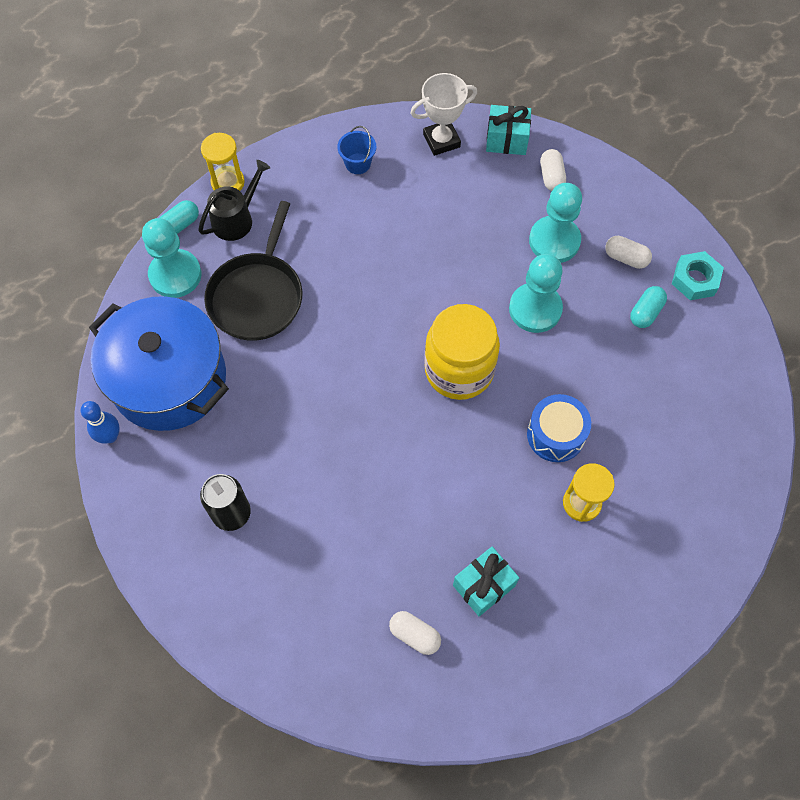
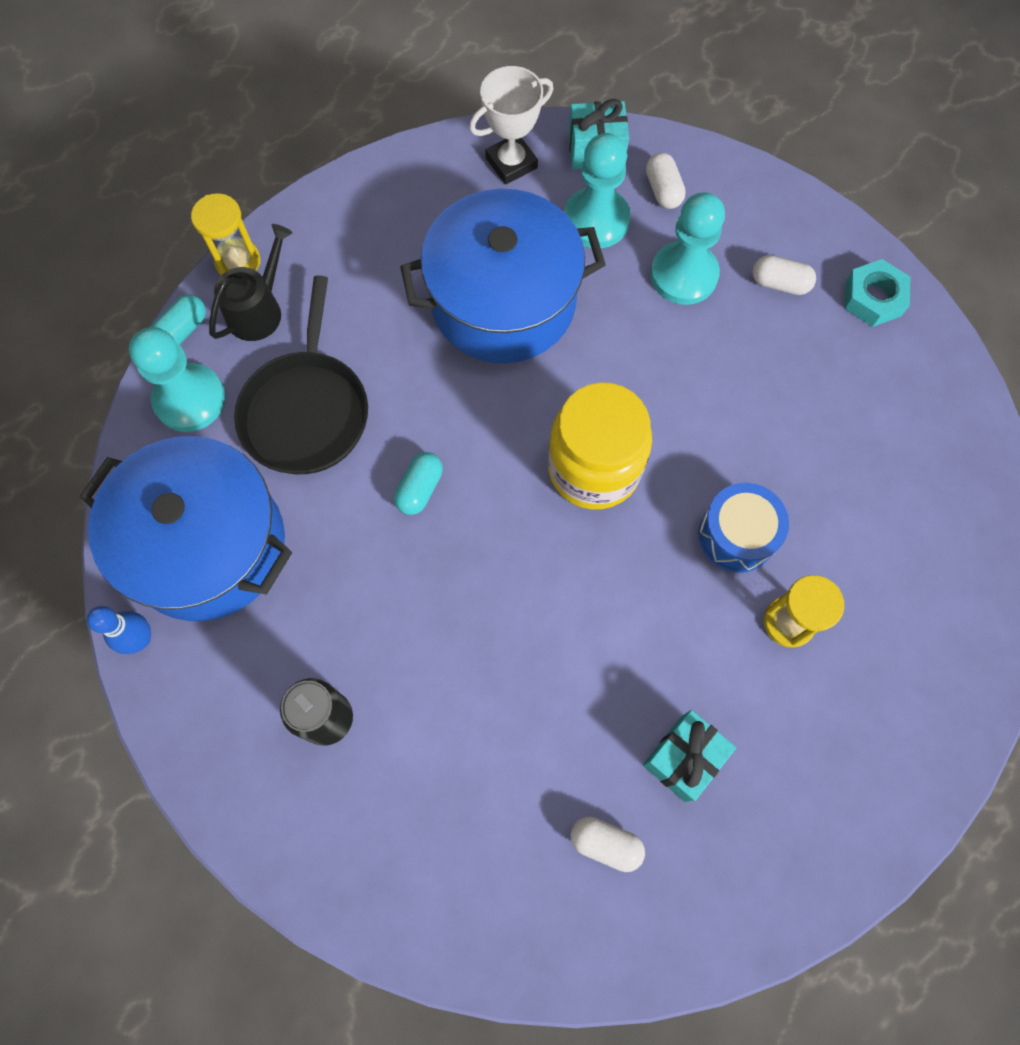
camera: 10 degrees left, 5 degrees up
(358, 163) = (407, 210): blue bucket -> none
(415, 240) = (503, 302): none -> blue pot
(535, 309) = (677, 370): turquoise pawn -> turquoise pawn (596, 220)
(645, 312) = (819, 352): turquoise capsule -> turquoise capsule (419, 489)

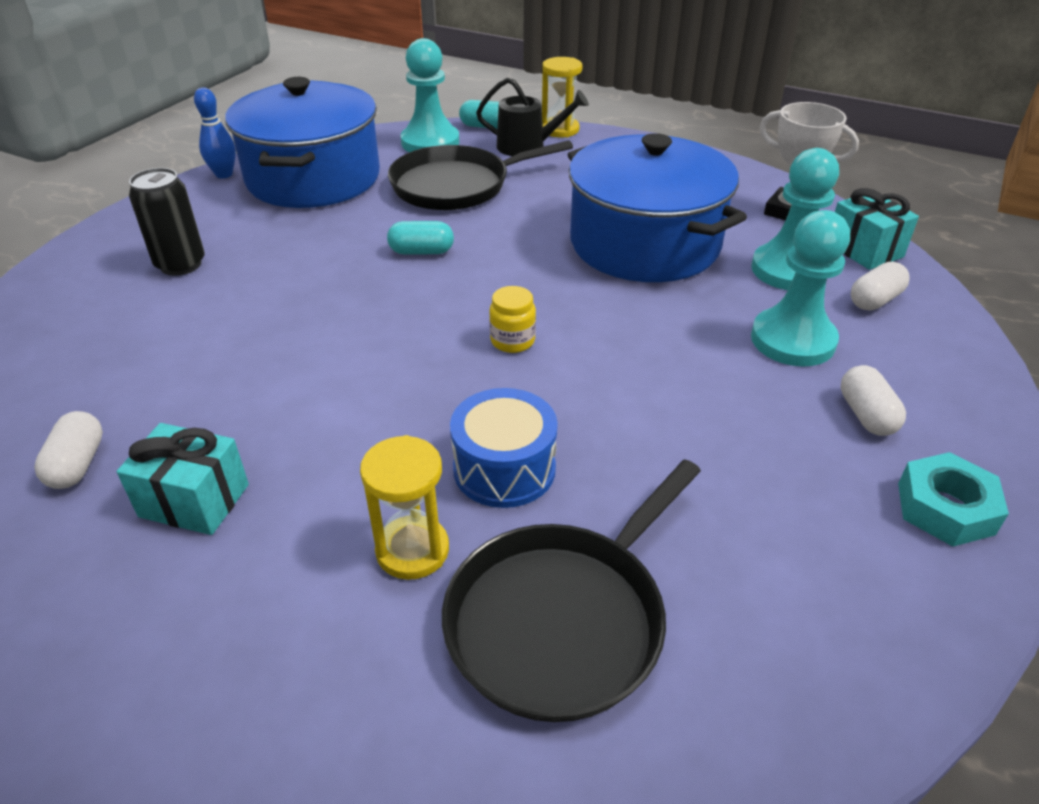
camera: 65 degrees right, 30 degrees down
(594, 468) = (512, 341): yellow jar -> yellow jar, size x0.42
(874, 555) = (562, 619): none -> black pan

